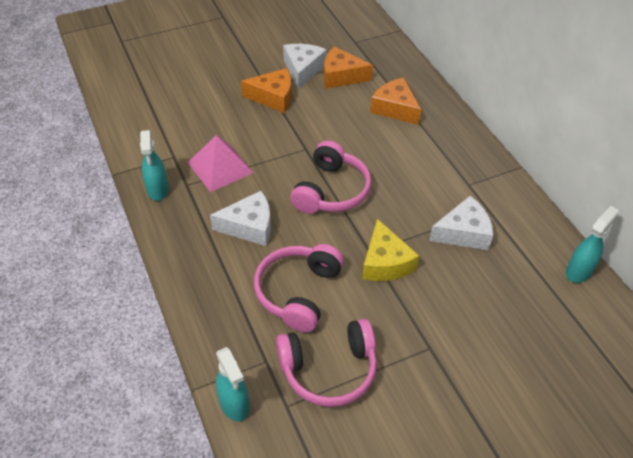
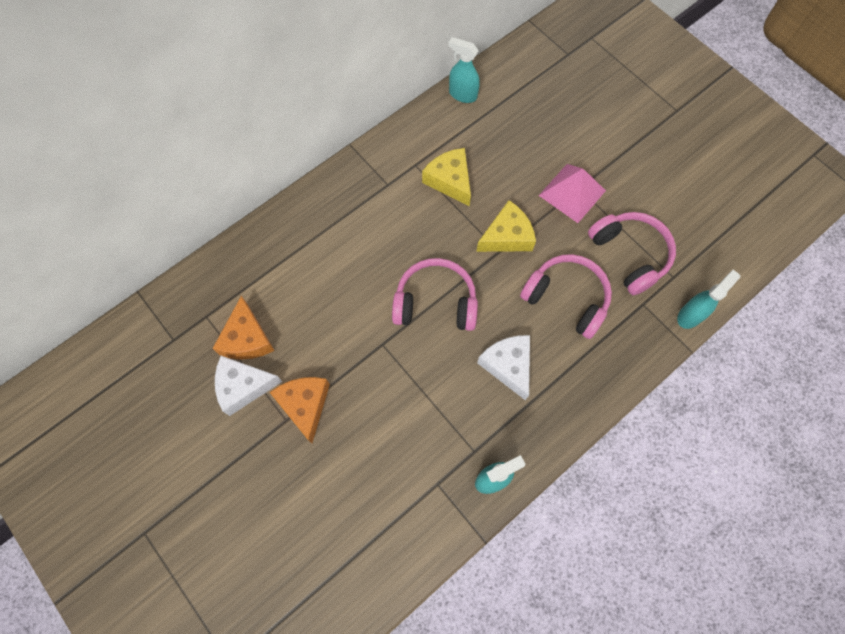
camera: 105 degrees left, 20 degrees up
(220, 167) = (437, 425): pink pyramid -> pink pyramid (572, 193)
(298, 292) = (566, 298): pink headphones -> pink headphones turned 150 degrees counterclockwise
(395, 108) = (292, 269): orange cheese -> none
(463, 232) = (450, 181): white cheese -> yellow cheese

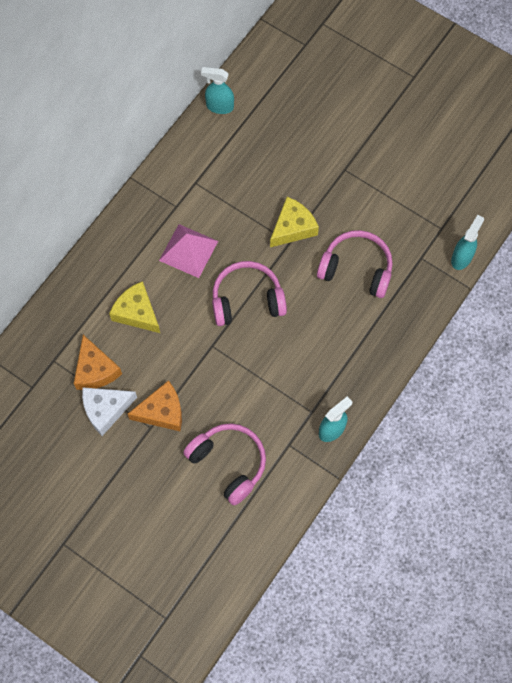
camera: 15 degrees left, 0 degrees up
(305, 405) = (162, 411): orange cheese -> orange cheese turned 105 degrees clockwise
(450, 181) = (230, 190): yellow cheese -> yellow cheese (137, 312)
(508, 365) = (321, 337): white cheese -> none
(572, 193) = (339, 175): pink pyramid -> pink pyramid (188, 250)
(629, 255) = (401, 218): pink headphones -> pink headphones (228, 463)

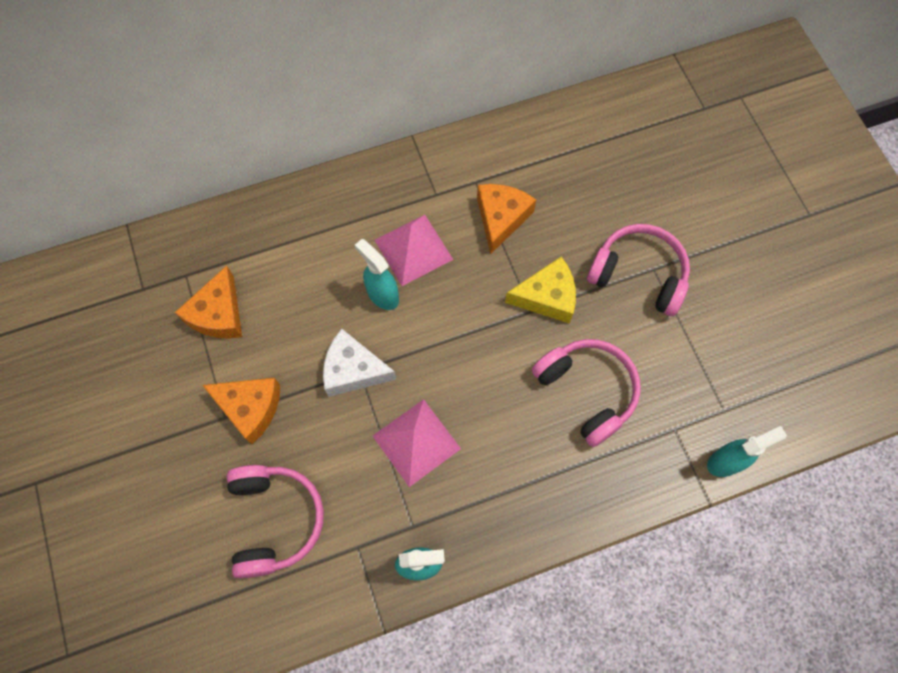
camera: 35 degrees right, 0 degrees up
(105, 410) = (195, 364): white cheese -> white cheese (353, 370)
(137, 312) = (308, 280): yellow cheese -> none
(219, 106) = (561, 118): turquoise spray bottle -> turquoise spray bottle (382, 295)
(229, 196) = (501, 218): none -> orange cheese
(247, 300) = (436, 345): pink headphones -> pink headphones (638, 275)
(278, 364) = (416, 442): none -> pink pyramid

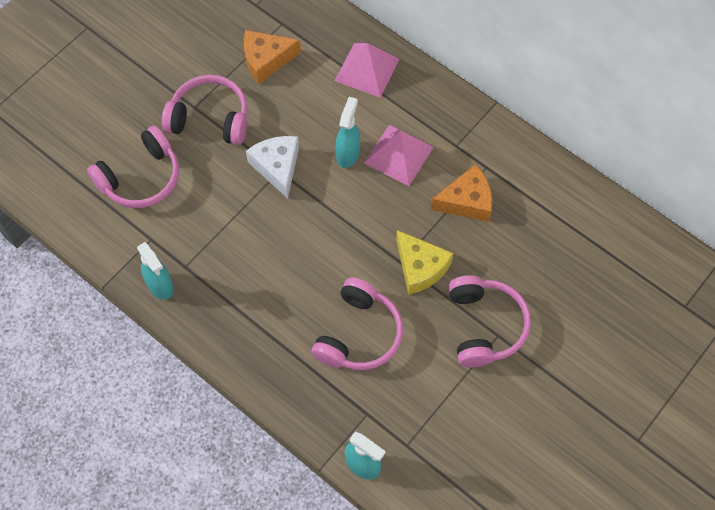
camera: 60 degrees right, 5 degrees down
(250, 408) = (210, 119): orange cheese -> pink headphones
(416, 442) = (248, 237): pink pyramid -> pink pyramid (367, 70)

